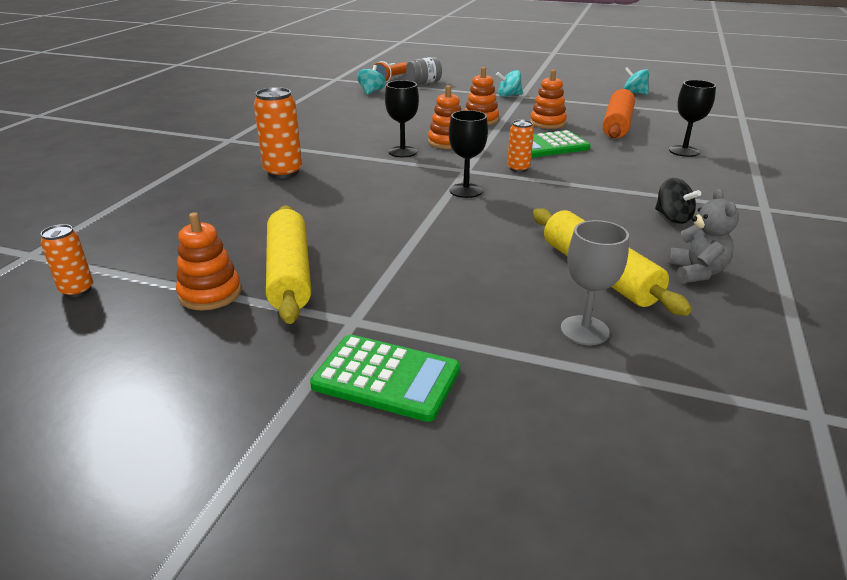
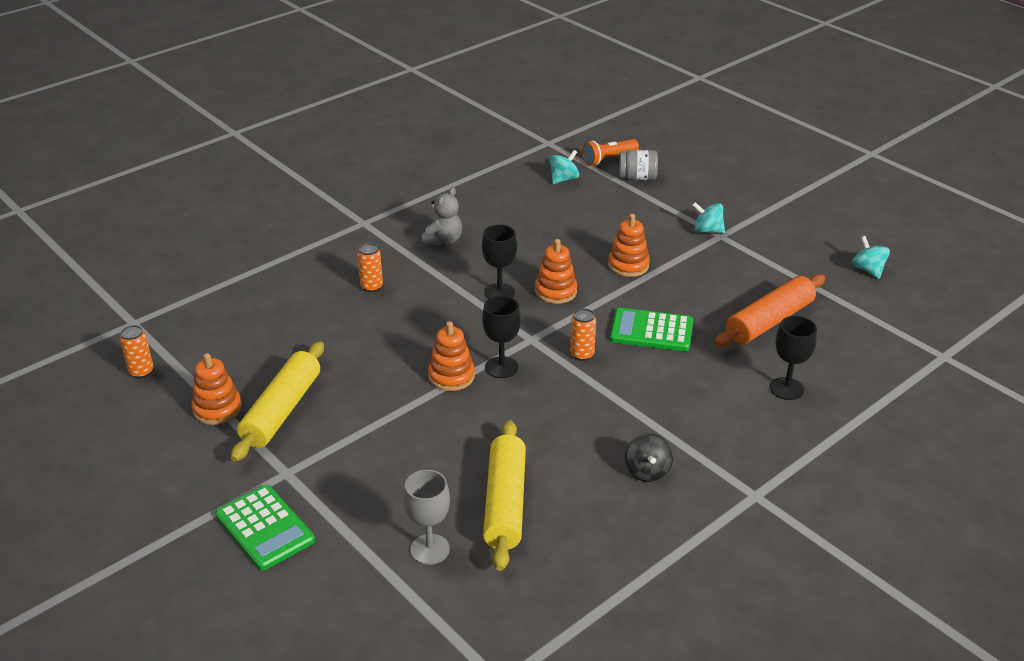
camera: 30 degrees right, 5 degrees up
(283, 172) = (371, 287): orange can -> orange can, size x0.60
(547, 123) = (694, 294): orange stacking toy -> orange stacking toy (451, 376)
(696, 272) = (585, 536): grey teddy bear -> grey teddy bear (444, 240)

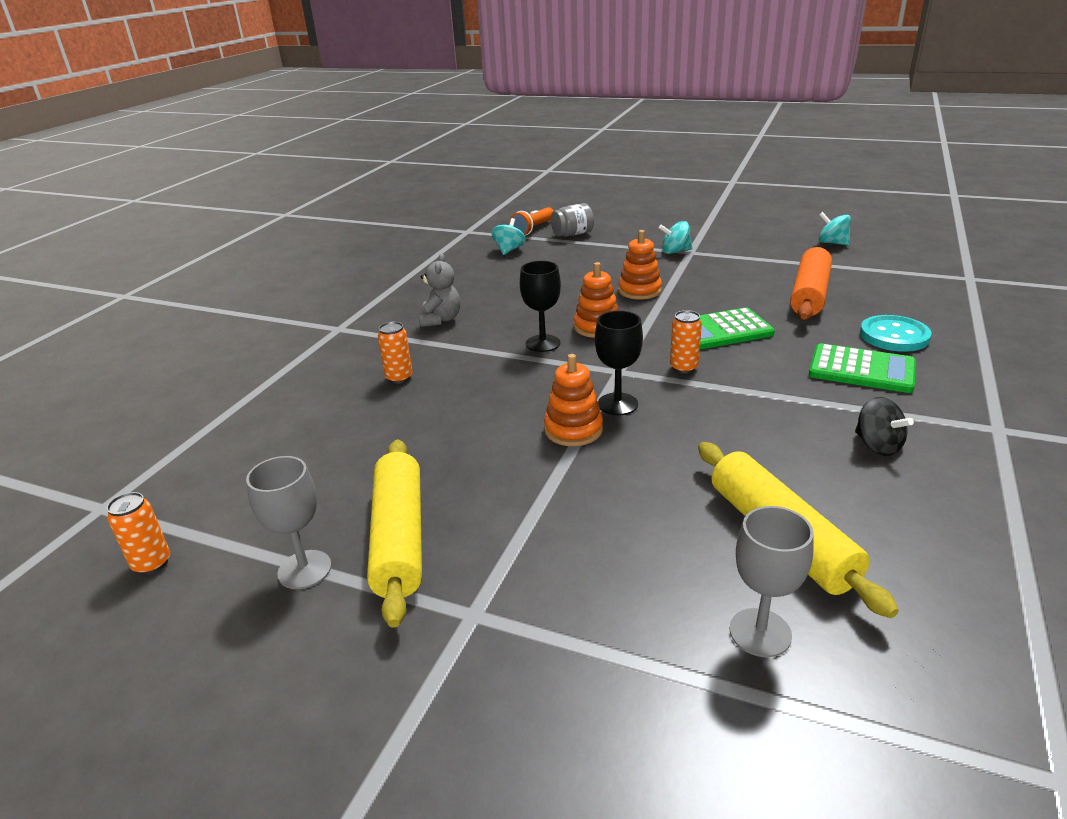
camera: 25 degrees left, 5 degrees down
(217, 409) = (304, 569): orange stacking toy -> grey goblet
(265, 528) = (509, 708): green calculator -> green calculator (861, 370)
(786, 388) = (894, 336): black goblet -> turquoise button

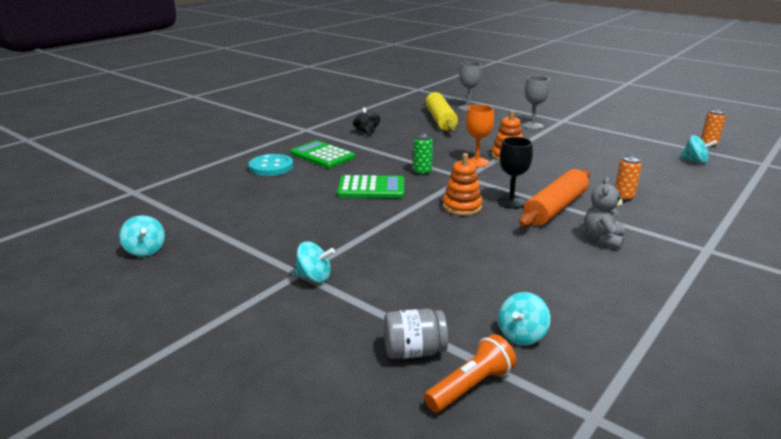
camera: 165 degrees left, 5 degrees down
(234, 487) = (695, 161): none -> turquoise spinning top
(304, 569) = (635, 135): grey goblet -> grey goblet (532, 126)
(399, 538) = (596, 137): yellow rolling pin -> none
(617, 404) = (476, 162): black goblet -> orange goblet
(639, 291) = (401, 233): orange stacking toy -> none
(683, 368) = (422, 172): orange can -> green can
(809, 294) = (269, 202): orange rolling pin -> orange rolling pin (555, 208)

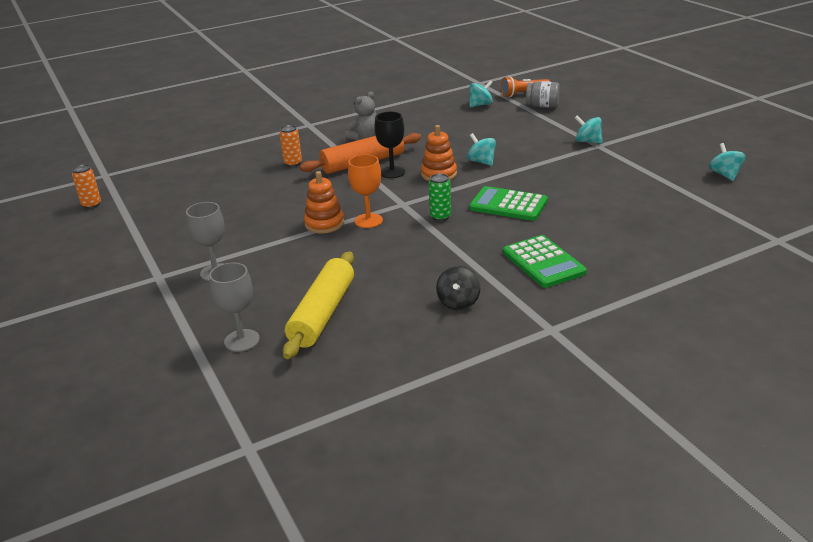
camera: 155 degrees left, 5 degrees up
(271, 167) = (614, 253): turquoise button -> none
(695, 161) = (155, 187): turquoise spinning top -> turquoise spinning top (481, 162)

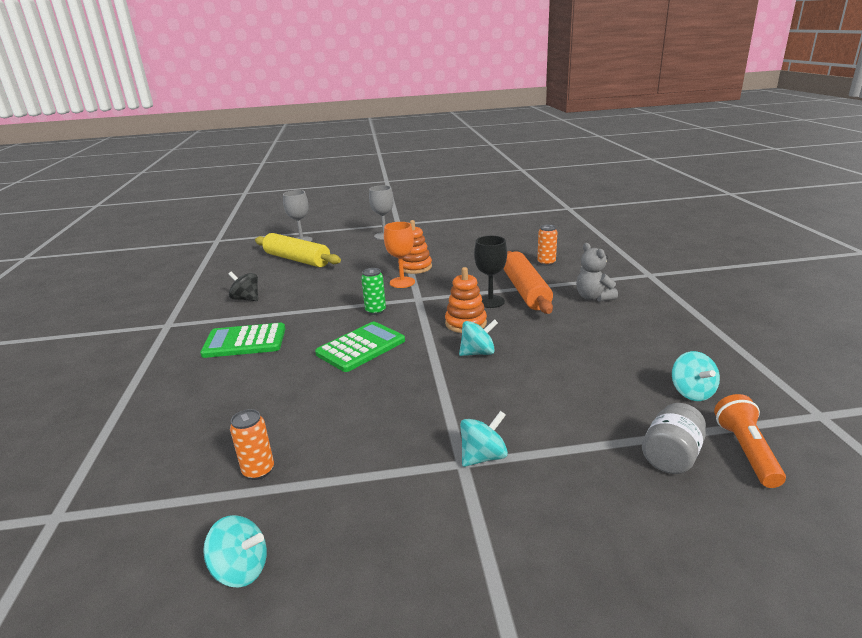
camera: 110 degrees right, 5 degrees down
(91, 205) = (518, 207): orange can -> orange can (258, 471)

